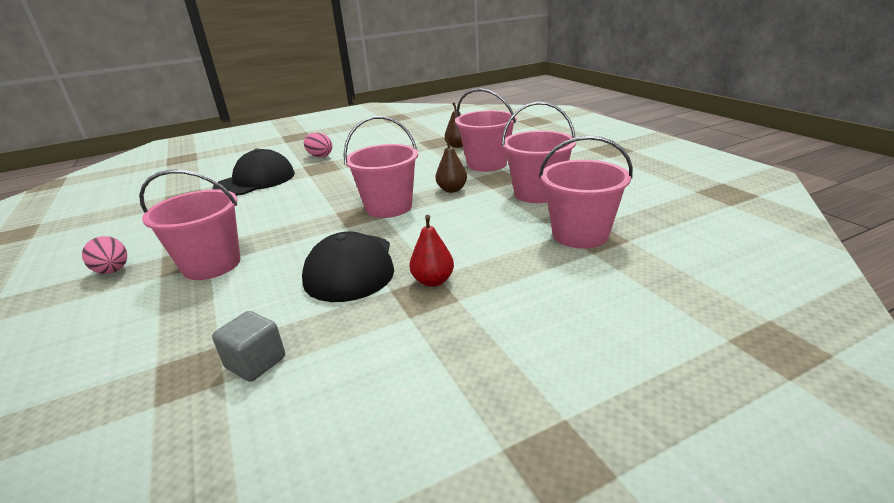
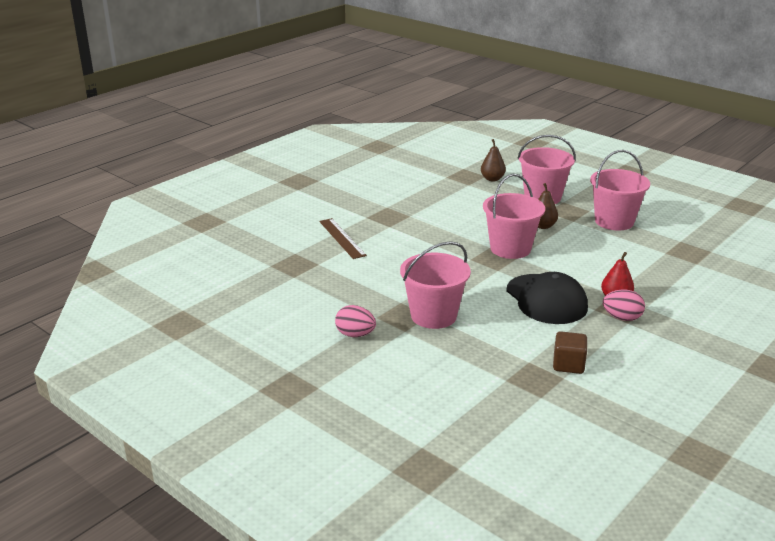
camera: 25 degrees left, 0 degrees up
(255, 180) = (342, 238): black cap -> brown ruler
(255, 362) = (568, 365): grey cube -> brown cube
(320, 156) = (366, 203): pink egg -> pink egg (622, 318)
(580, 234) = (677, 251): pink bucket -> none

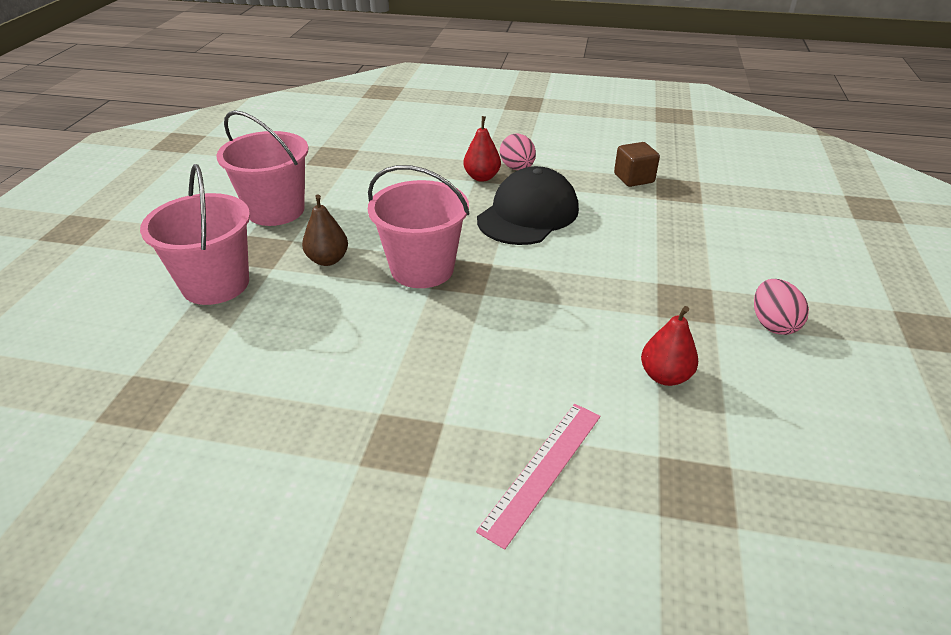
camera: 120 degrees left, 10 degrees up
(342, 238) = (542, 470): brown ruler -> pink ruler
(357, 284) = (665, 376): none -> red pear
(433, 316) = (654, 278): pink bucket -> none
(492, 179) = (149, 360): brown pear -> none

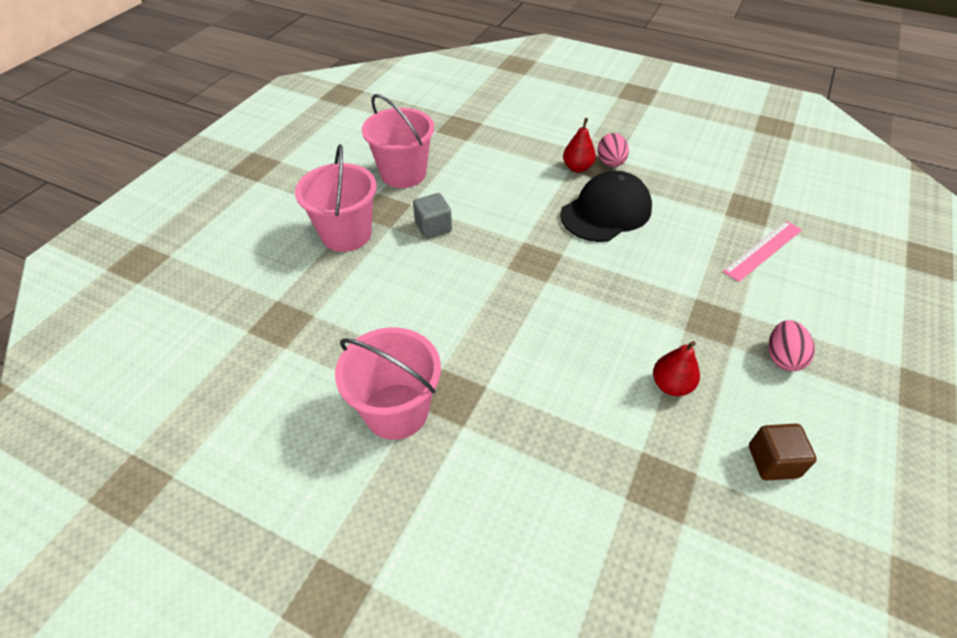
camera: 15 degrees right, 10 degrees up
(328, 260) = (433, 227): brown pear -> grey cube
(422, 269) = (504, 249): pink bucket -> pink bucket (396, 411)
(542, 470) = (548, 441): pink ruler -> pink ruler (763, 250)
(634, 178) = (711, 190): brown cube -> brown cube (773, 461)

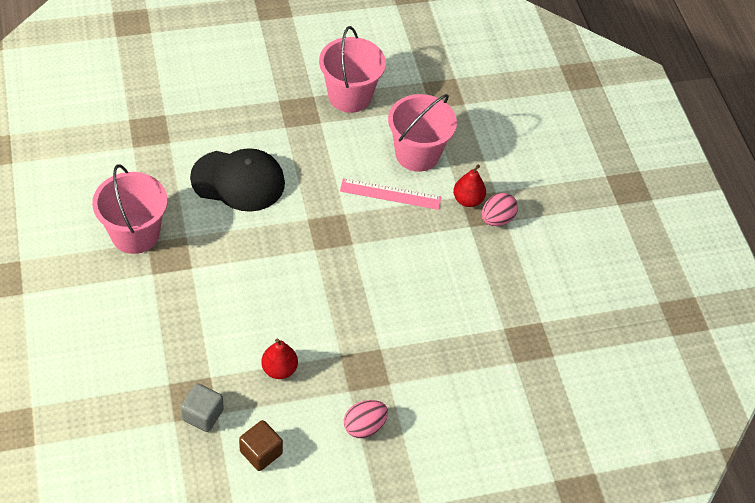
camera: 45 degrees right, 5 degrees up
(346, 234) = (255, 107): pink bucket -> pink bucket (417, 154)
(433, 227) = (308, 151): grey cube -> grey cube (203, 415)
(606, 211) = (429, 246): black cap -> black cap (238, 180)
(763, 250) = (480, 371): pink ruler -> pink ruler (390, 194)

